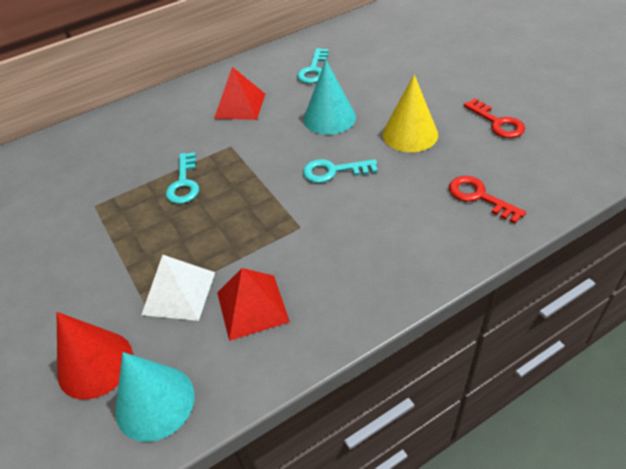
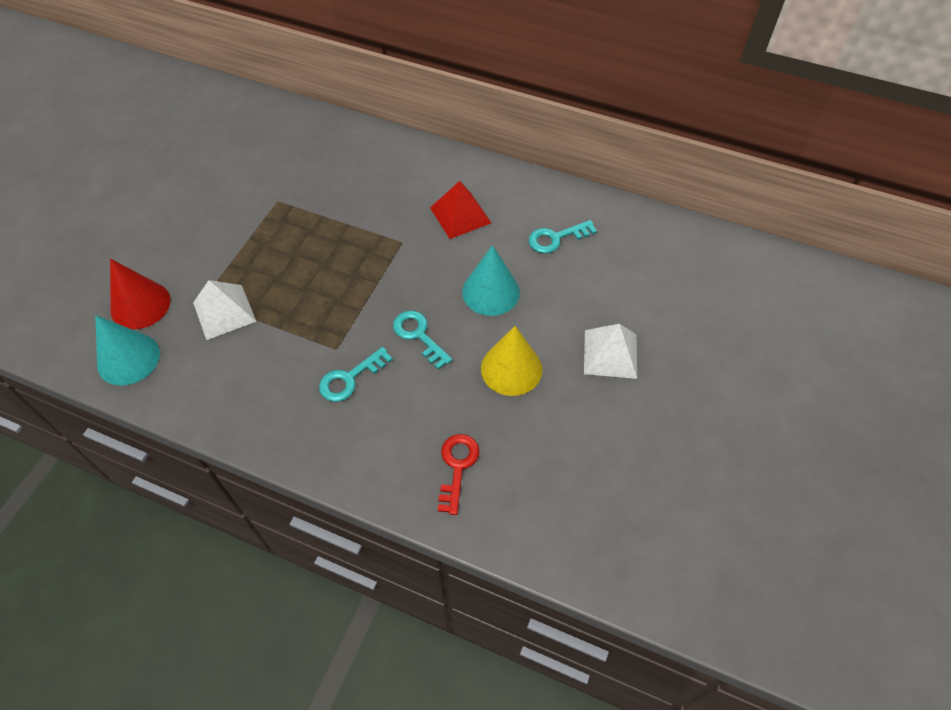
camera: 50 degrees right, 10 degrees up
(184, 183) = (336, 240): turquoise key -> turquoise key (350, 378)
(252, 306) = (237, 365): red pyramid -> none
(437, 84) = (610, 354): none -> white pyramid
(497, 122) = (583, 435): red key -> none

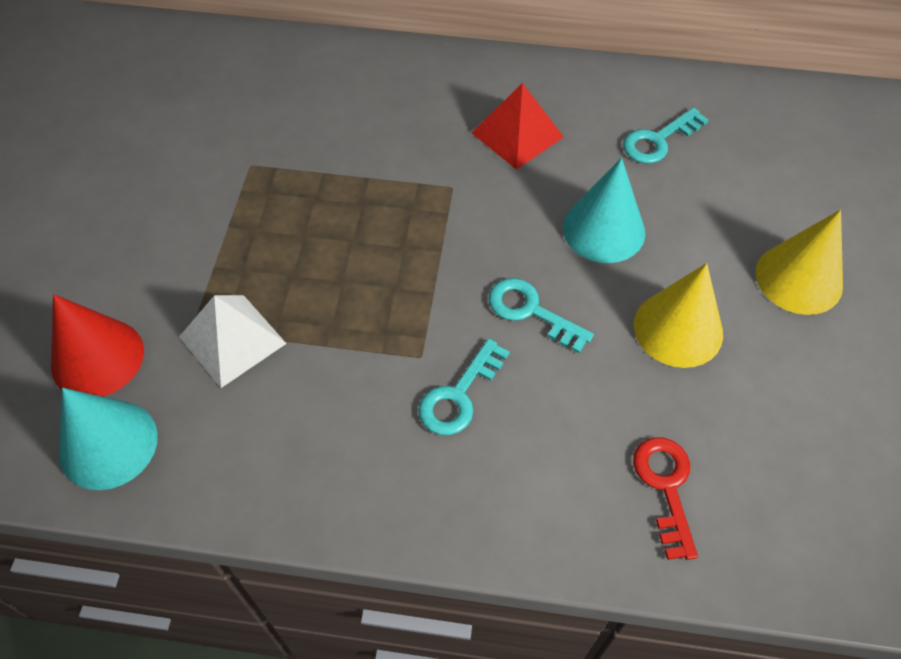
camera: 15 degrees left, 0 degrees up
(610, 354) = (799, 278): white pyramid -> yellow cone

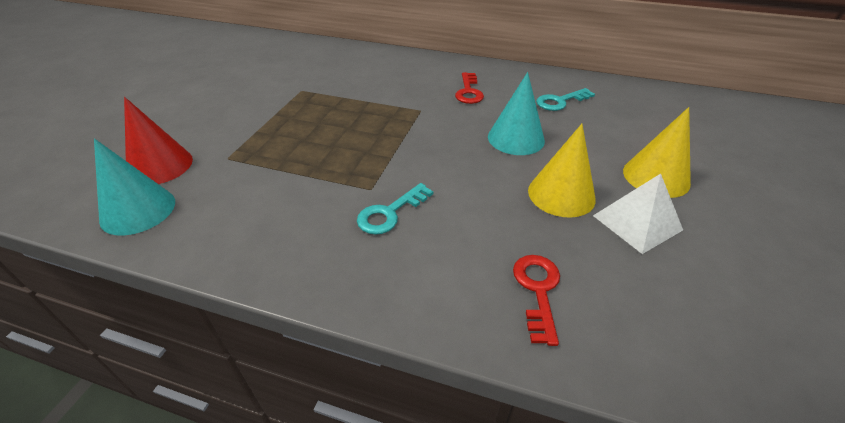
camera: 10 degrees right, 15 degrees down
(232, 339) = (249, 166): white pyramid -> white pyramid (637, 222)
(517, 135) = (468, 91): red pyramid -> red key
(531, 311) = (455, 174): turquoise key -> none

